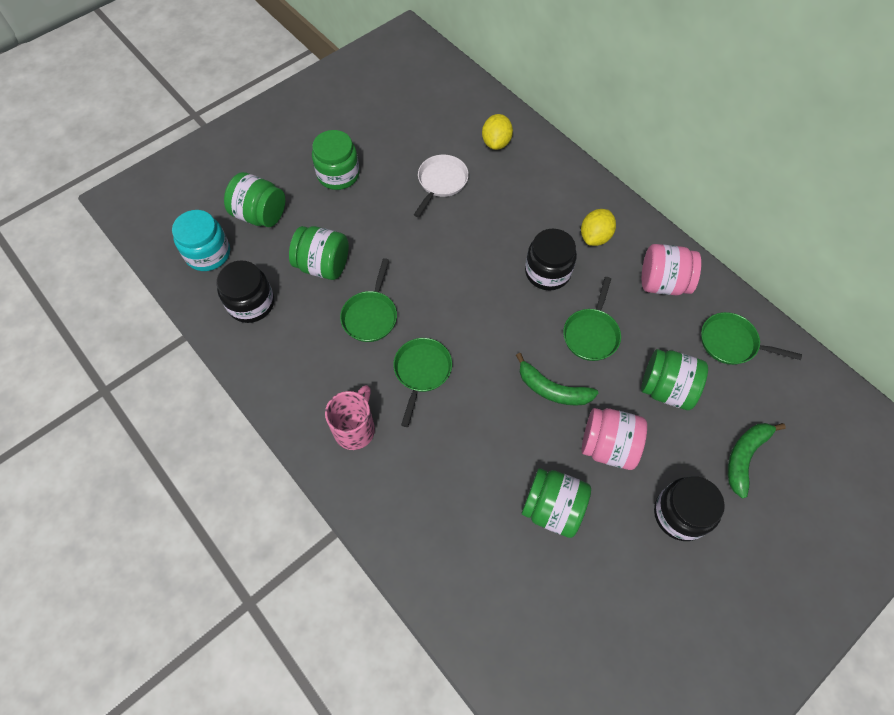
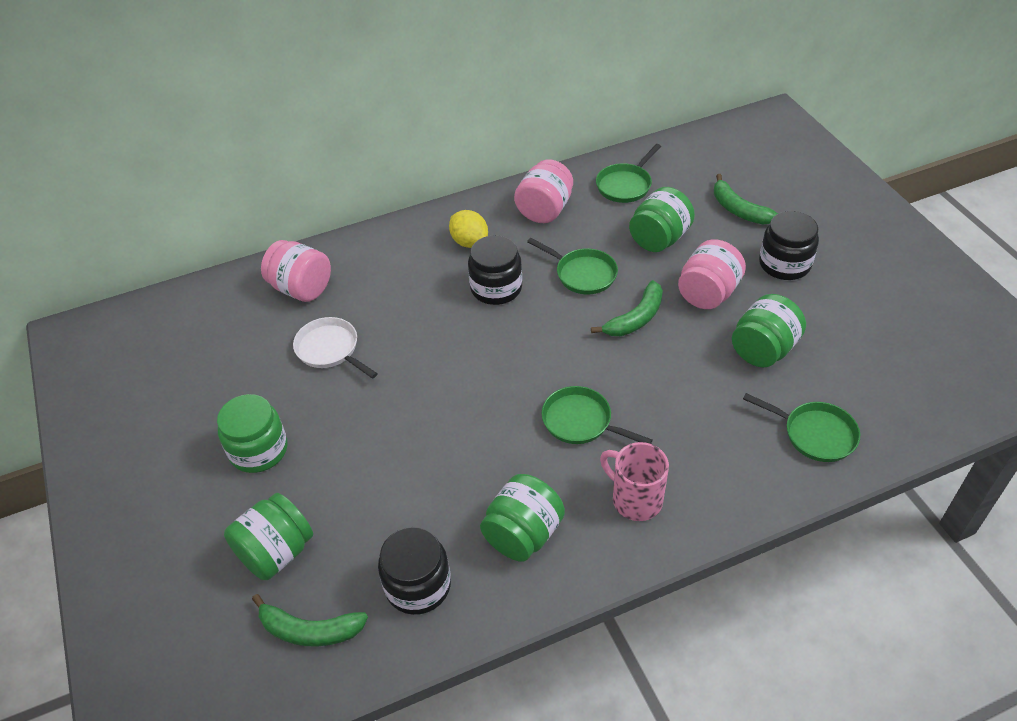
camera: 70 degrees left, 15 degrees down
(208, 253) = (310, 630): turquoise jar -> green banana
(323, 265) = (394, 492): green jar -> green jar (523, 534)
(371, 315) = (489, 455): green pan -> green pan (814, 434)
(496, 142) = (301, 288): yellow lemon -> pink jar

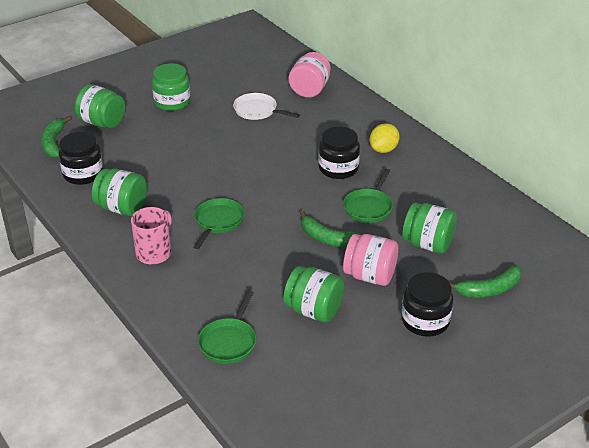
camera: 75 degrees right, 10 degrees down
(330, 350) = (258, 111): white pan -> white pan turned 90 degrees counterclockwise
(544, 210) = (437, 180): pink jar -> none
(625, 185) = (491, 219): green pan -> none
(739, 210) = (489, 289): green banana -> green banana turned 150 degrees counterclockwise

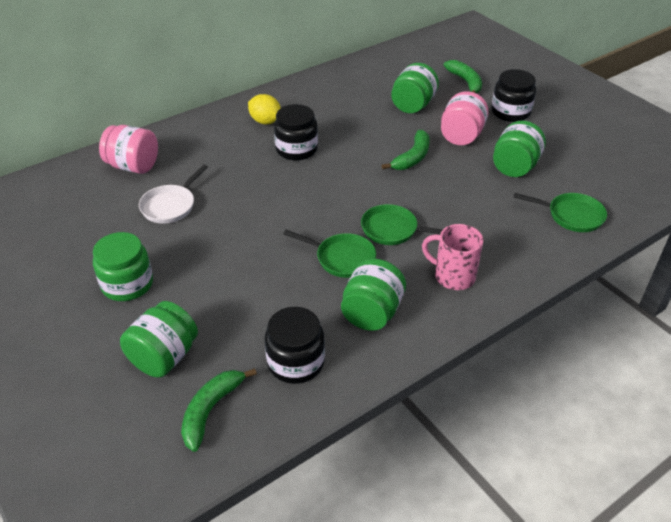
camera: 90 degrees left, 5 degrees up
(53, 143) = (211, 410): green banana -> green banana turned 120 degrees clockwise
(369, 207) = (362, 133): green pan -> green pan (341, 258)

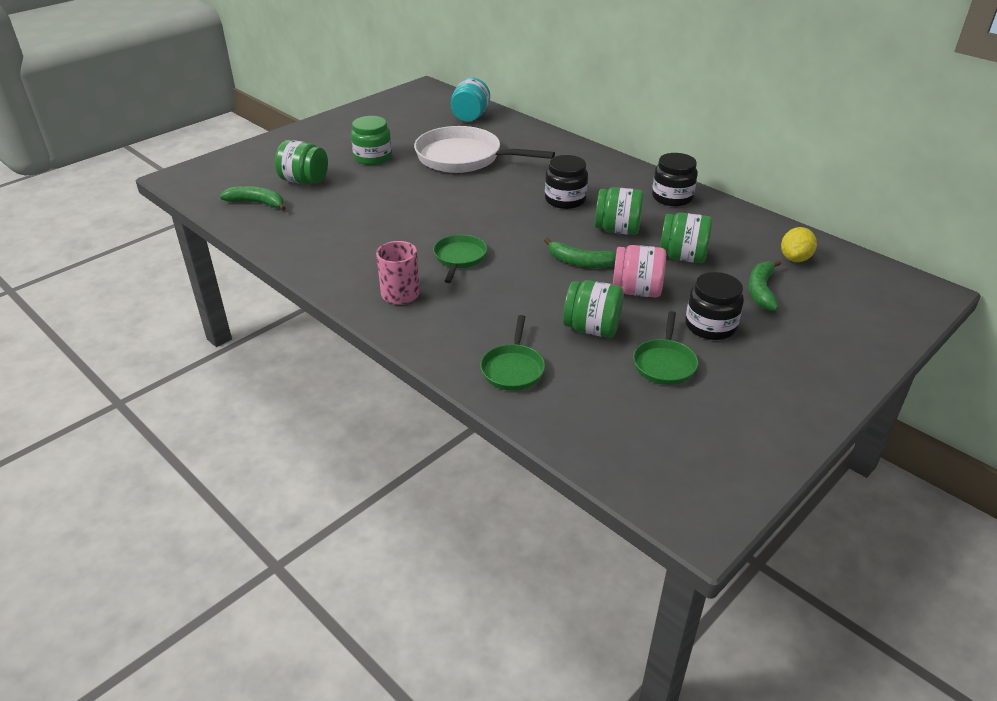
camera: 80 degrees right, 5 degrees down
(59, 190) = (470, 117): none -> turquoise jar
(133, 166) = (509, 136): pink jar -> none
(170, 205) = (464, 158): white pan -> white pan, size x1.92
(265, 121) = (603, 180): yellow lemon -> yellow lemon (795, 258)
(296, 362) = (298, 228): black jar -> black jar (672, 197)
(341, 258) = (415, 236): green pan -> green pan (664, 363)
(372, 312) = (351, 255): green jar -> green jar (617, 230)
(465, 82) = (761, 290): green banana -> green banana turned 135 degrees clockwise

